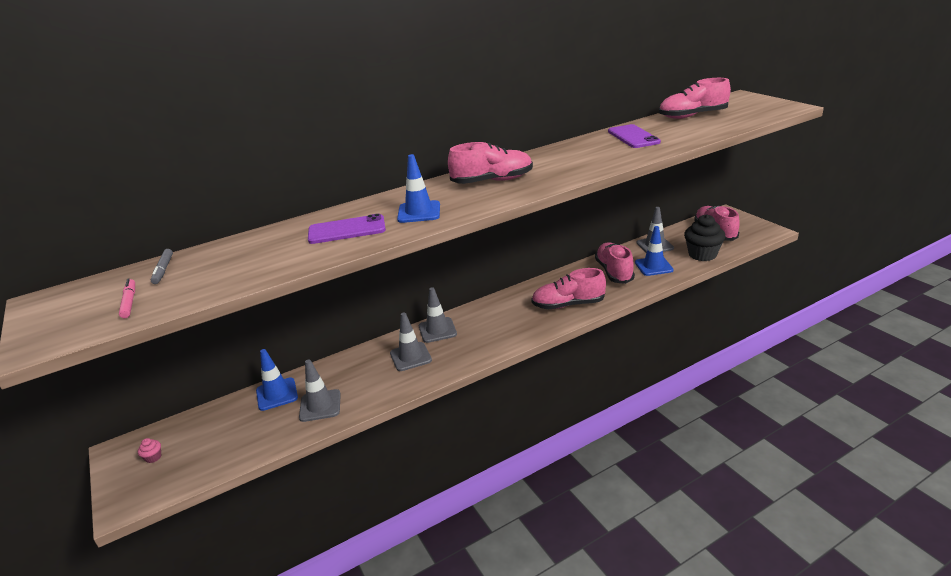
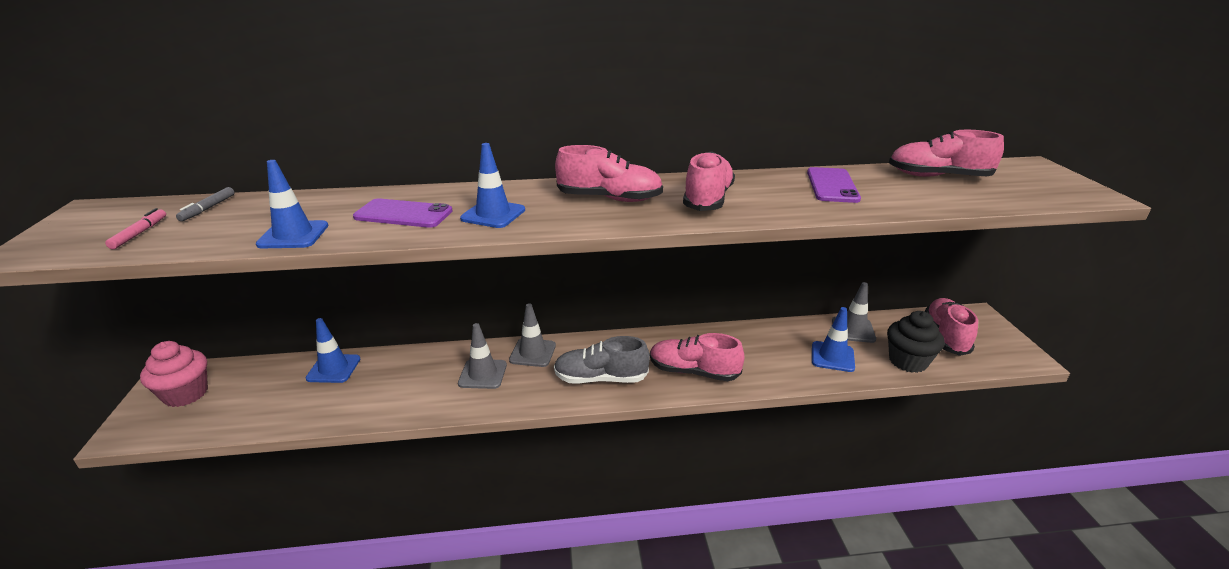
camera: 20 degrees right, 0 degrees up
(153, 457) = (186, 394): pink cupcake -> pink cupcake, size x2.48
(276, 266) = (293, 235): none -> blue traffic cone
(320, 406) = (358, 397): grey traffic cone -> none
(505, 330) = (600, 378): none -> grey shoe
(614, 272) = (778, 348): pink shoe -> pink shoe (708, 199)

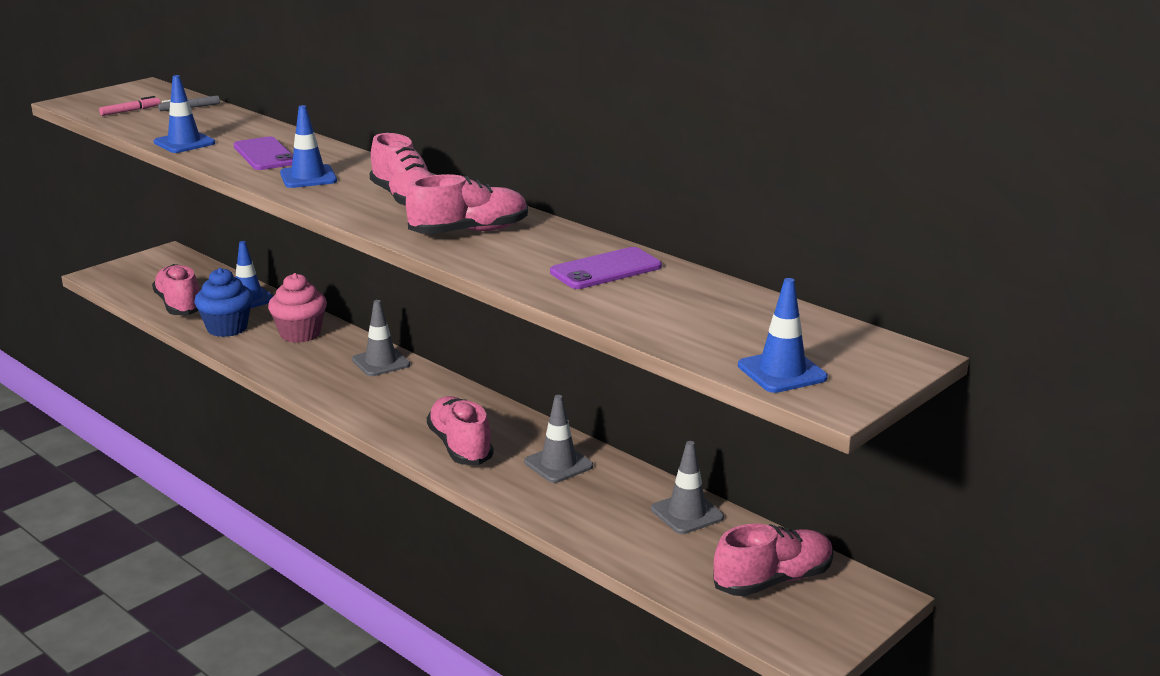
camera: 50 degrees right, 5 degrees down
(186, 394) = (156, 269): pink cupcake -> pink cupcake (300, 334)
(364, 400) = (227, 328): none -> blue cupcake
(483, 374) = (320, 355): grey traffic cone -> grey traffic cone (558, 464)
(600, 378) = (385, 407): grey shoe -> none
(832, 357) = (604, 515): blue traffic cone -> blue traffic cone (782, 372)
(908, 361) = (667, 565): black cupcake -> none
(938, 176) = (740, 311): pink shoe -> pink shoe (179, 305)

